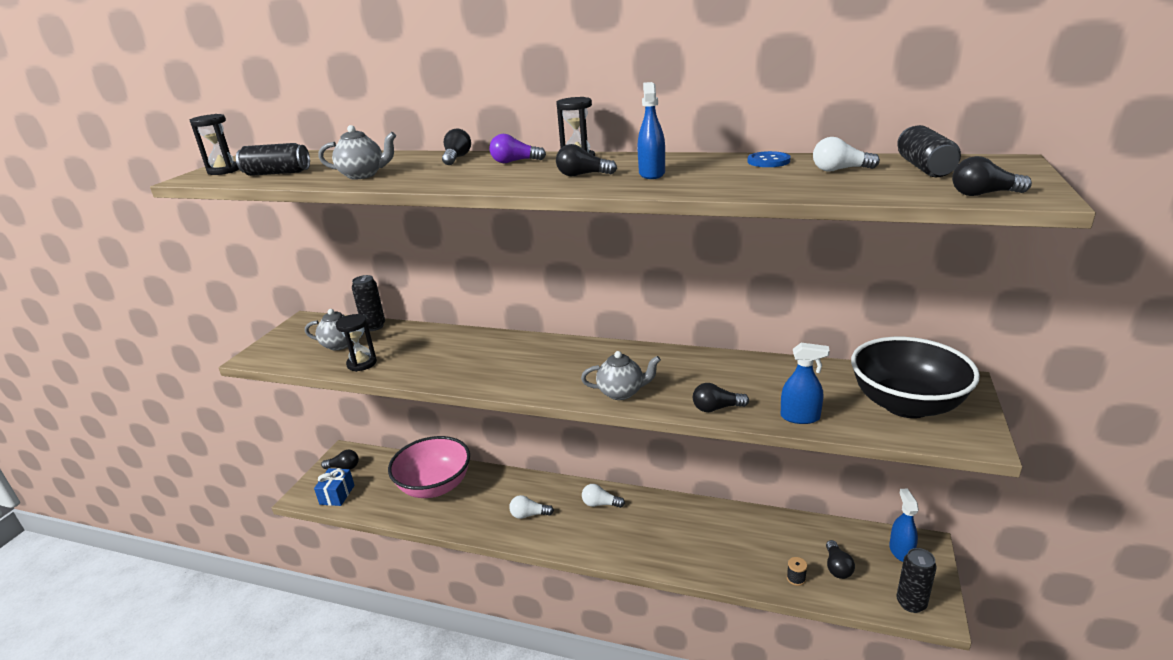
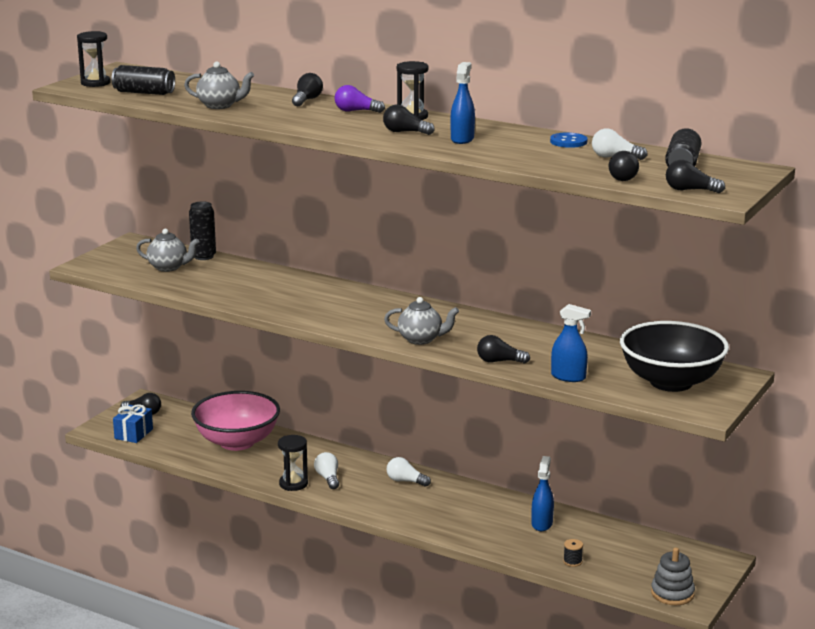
camera: 10 degrees right, 5 degrees down
(362, 364) = (186, 285): black hourglass -> black hourglass (293, 484)
(529, 515) = (328, 478): white light bulb -> white light bulb turned 60 degrees clockwise
(837, 567) = (619, 560): black light bulb -> black light bulb (624, 177)
(901, 551) = (692, 560): blue spray bottle -> blue spray bottle (542, 524)
(911, 603) = (672, 593): black can -> grey stacking toy

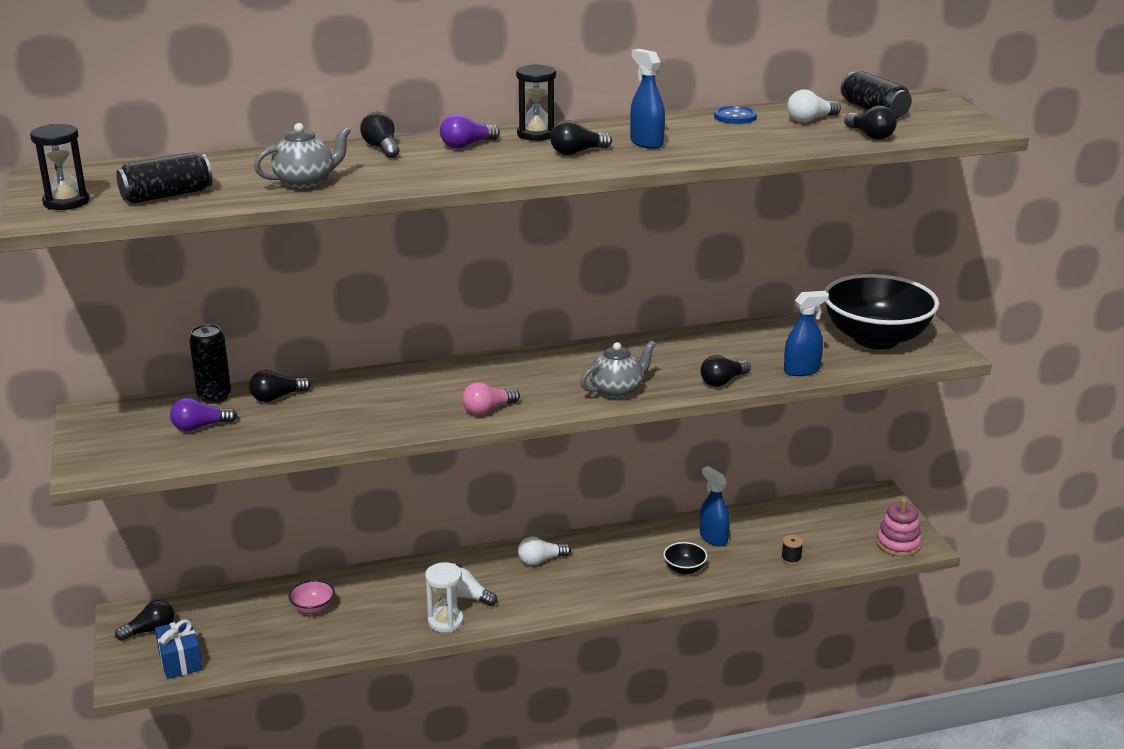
camera: 45 degrees left, 5 degrees up
(168, 267) = (200, 427): grey teapot -> purple light bulb
(237, 442) = (313, 608): pink bowl -> pink bowl, size x0.40
(293, 484) = (445, 621): black hourglass -> white hourglass
(325, 318) = (488, 410): none -> pink light bulb
(487, 530) = (684, 569): none -> black bowl
(672, 593) = (898, 544): grey stacking toy -> pink stacking toy
(690, 190) = (945, 131): black light bulb -> black light bulb (277, 397)

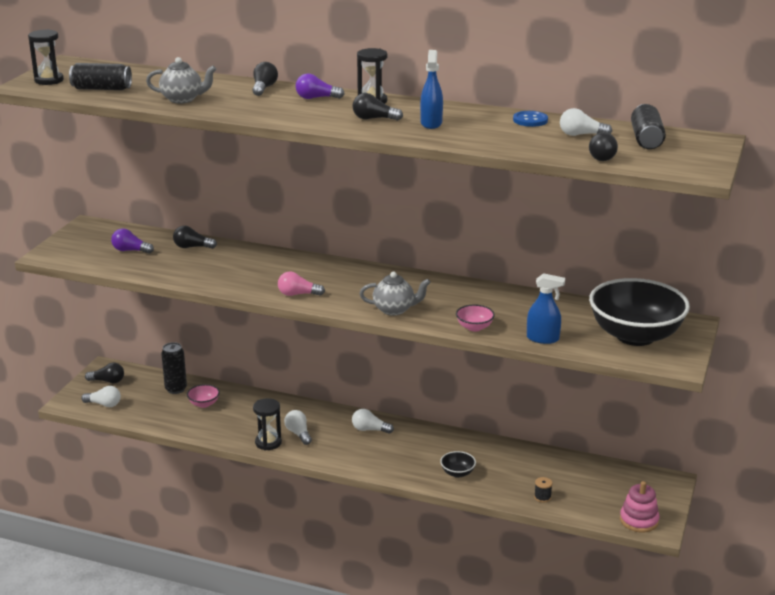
camera: 35 degrees right, 0 degrees up
(180, 661) = (104, 404): blue gift -> white light bulb
(214, 397) = (160, 236): black can -> black can (176, 389)
(445, 621) = (268, 443): white hourglass -> black hourglass
(713, 538) = (504, 461): blue spray bottle -> none
(723, 381) = (474, 327): black light bulb -> pink bowl

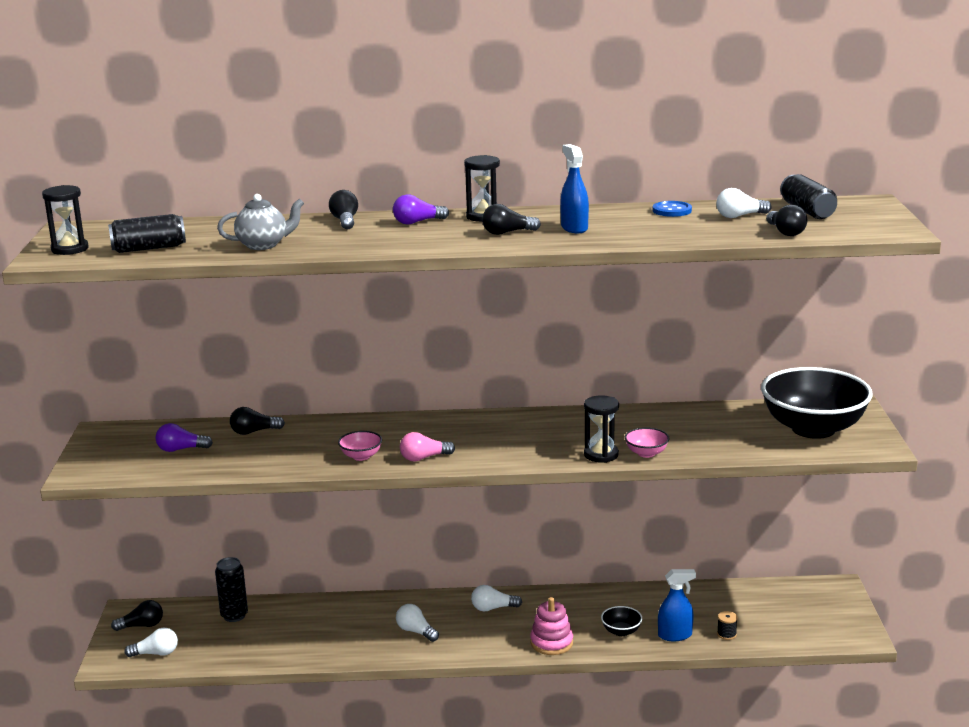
camera: 20 degrees left, 5 degrees down
(204, 404) = (280, 624): pink bowl -> pink bowl (361, 456)
(268, 443) = (388, 650): black hourglass -> black hourglass (601, 455)
(394, 310) = (545, 453): grey teapot -> none
(543, 339) = (726, 450): blue spray bottle -> blue spray bottle (675, 635)
(639, 520) = (838, 633): pink stacking toy -> pink stacking toy (551, 643)

